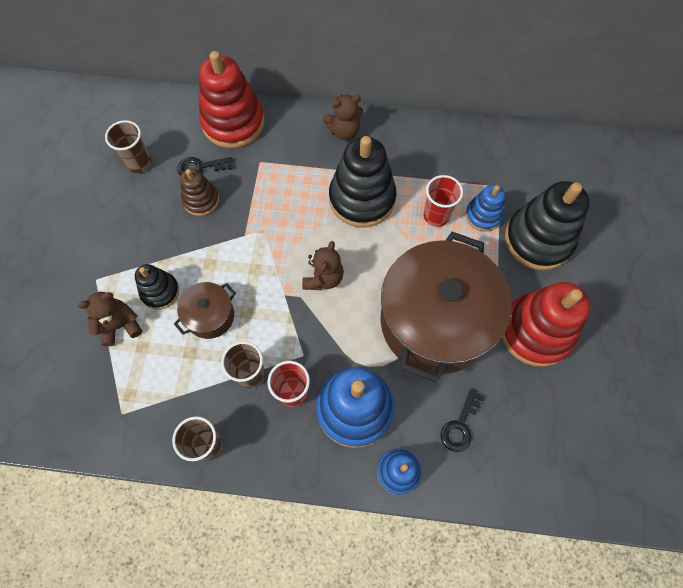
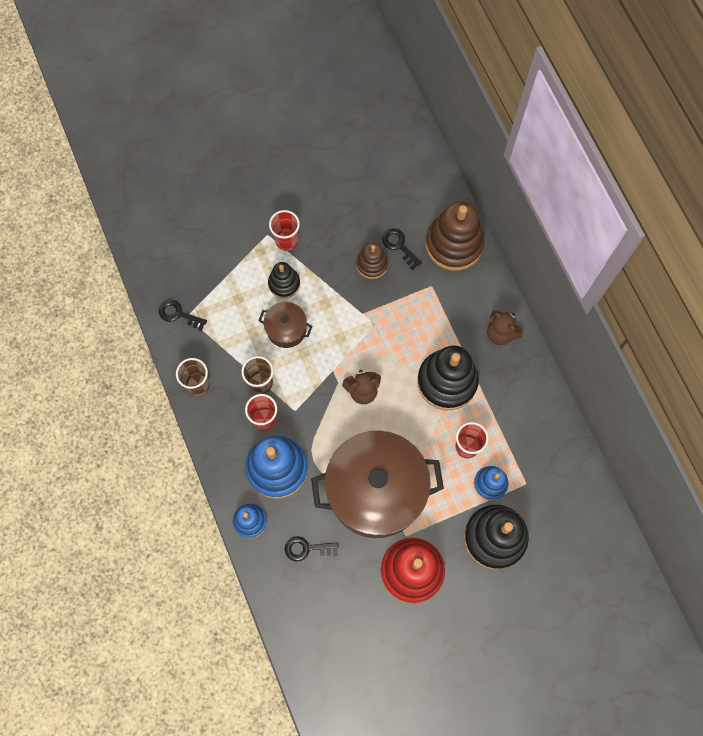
camera: 60 degrees right, 5 degrees up
(112, 422) = (178, 314): none -> black key
(117, 264) = (286, 241): none -> red cup
(120, 325) = (244, 274): brown teddy bear -> none
(139, 163) = (375, 200): brown cup -> none
(233, 122) = (454, 244): red stacking toy -> brown stacking toy

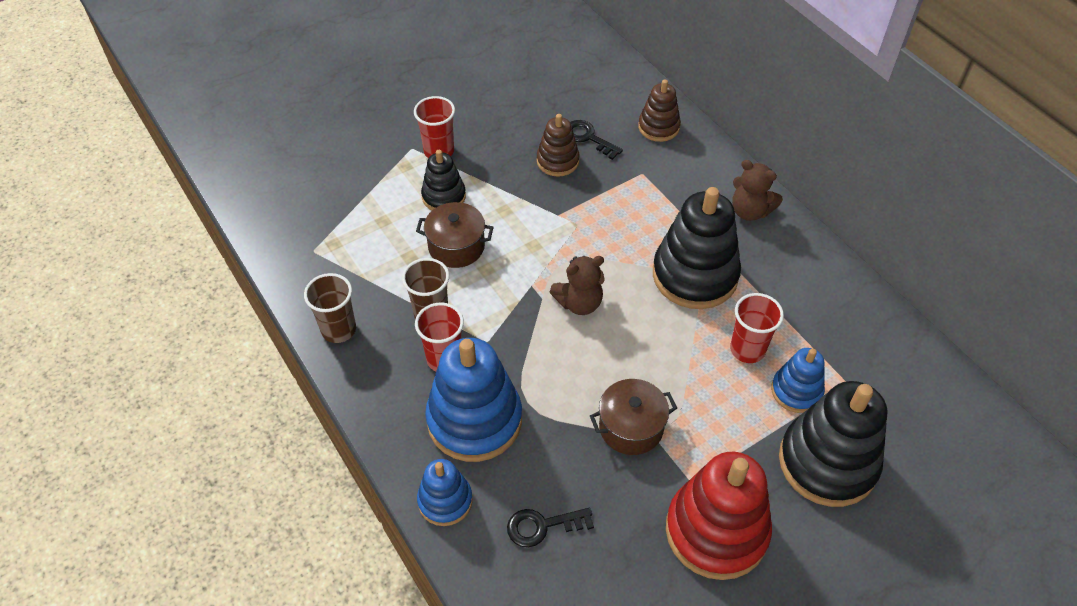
camera: 10 degrees left, 20 degrees down
(178, 314) = (300, 250): black key -> none
(376, 491) = (631, 427): brown pot -> brown pot, size x0.44
(454, 244) = (658, 127): brown stacking toy -> brown stacking toy, size x0.54

